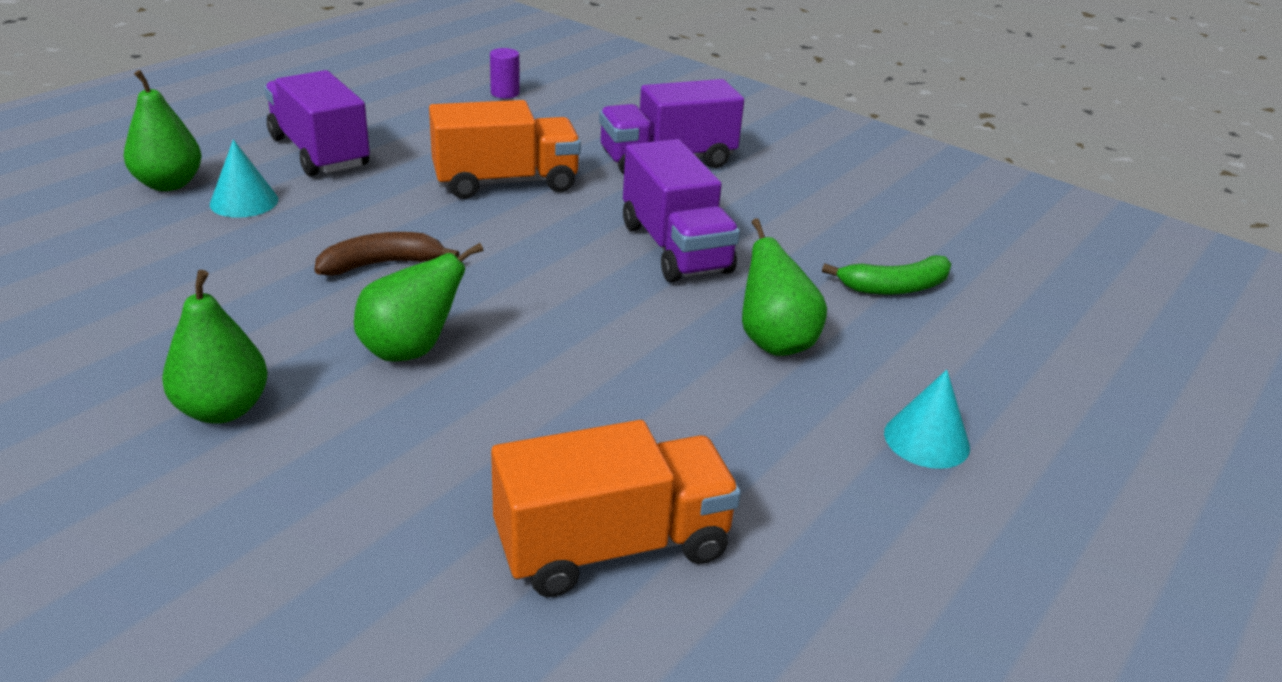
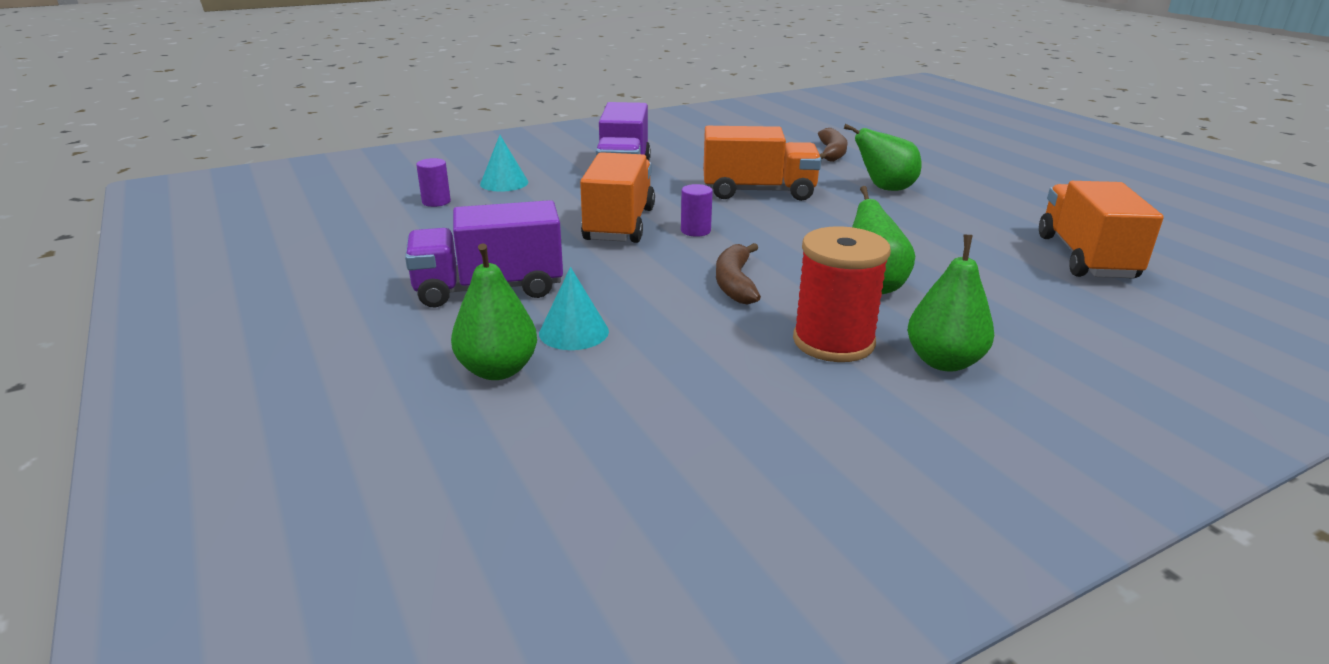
camera: 65 degrees left, 5 degrees down
(256, 335) = (833, 342): none -> red spool
(515, 225) = (695, 231): none -> purple cylinder
(675, 248) = (758, 192): purple truck -> orange truck
(894, 287) = (832, 153): green banana -> brown banana
(926, 440) = (985, 177): turquoise cone -> turquoise cone (504, 183)

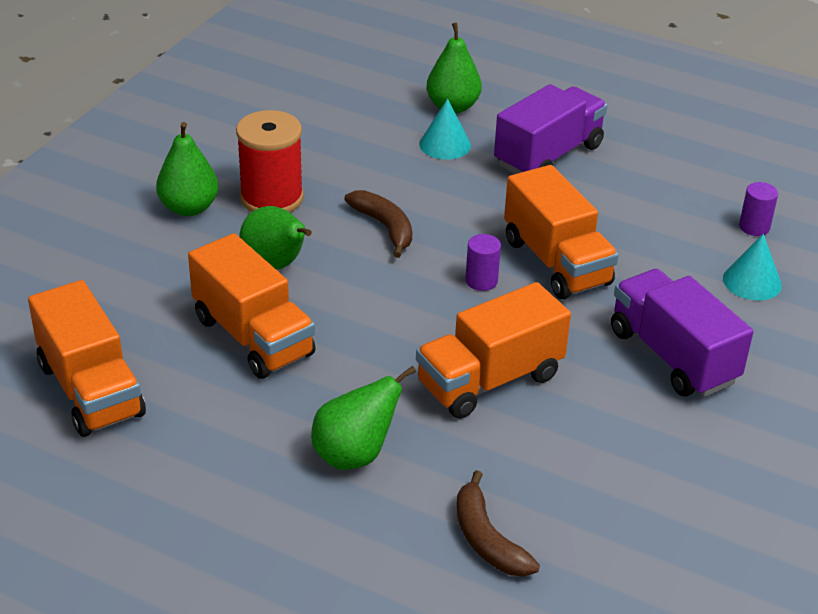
camera: 145 degrees right, 10 degrees up
(924, 250) = (253, 337): none -> orange truck

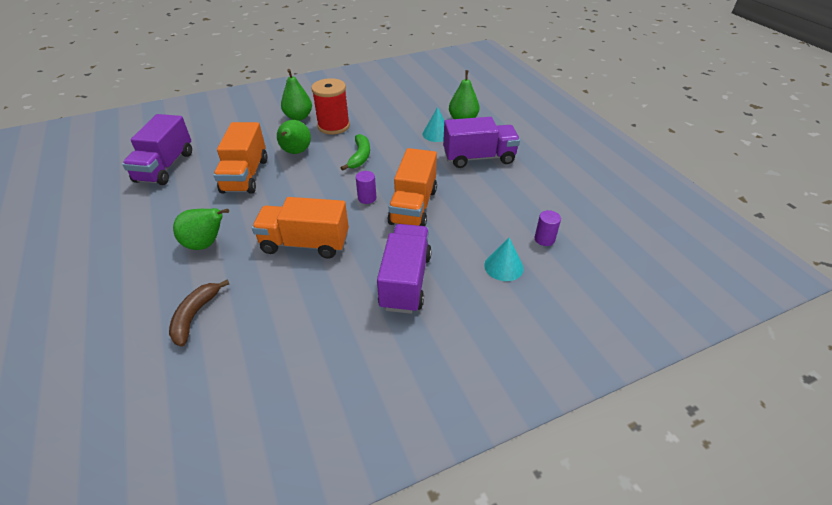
camera: 40 degrees right, 5 degrees up
(90, 390) = (165, 167): orange truck -> purple truck
(385, 227) = (360, 157): brown banana -> green banana

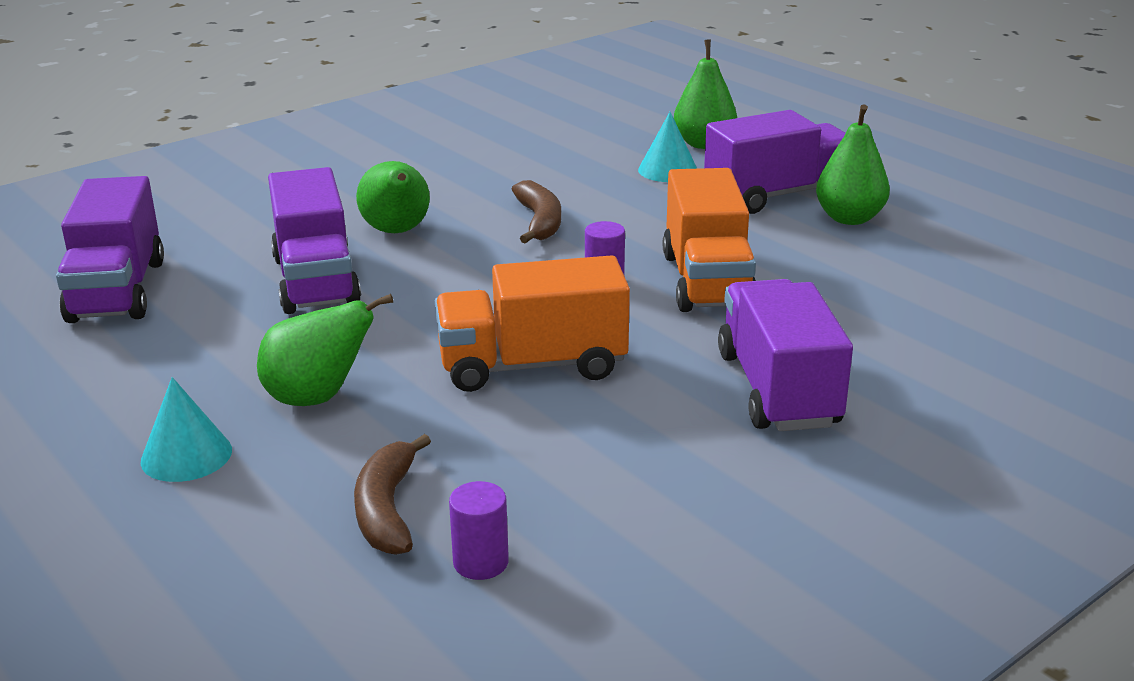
camera: 15 degrees left, 15 degrees down
(245, 175) = (316, 281): orange truck -> purple truck
(298, 117) = (357, 177): green pear -> green pear (849, 218)
(333, 126) = (446, 182): red spool -> none
(360, 157) = (539, 222): green banana -> brown banana
(503, 266) = (943, 341): turquoise cone -> turquoise cone (186, 455)
(544, 239) = (987, 293): purple cylinder -> purple cylinder (480, 562)

